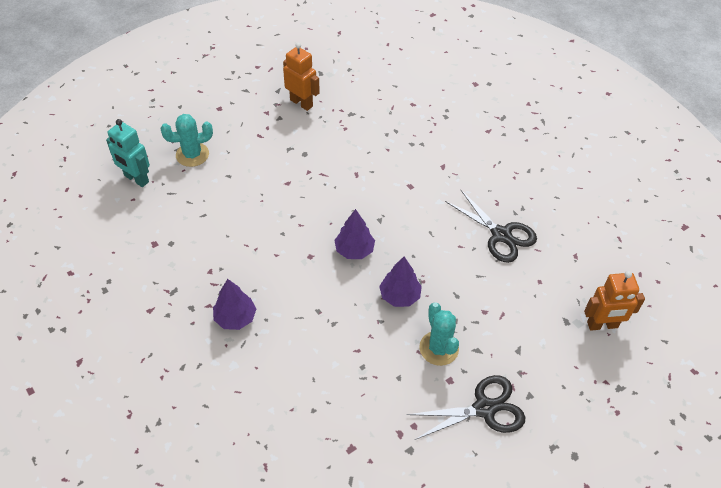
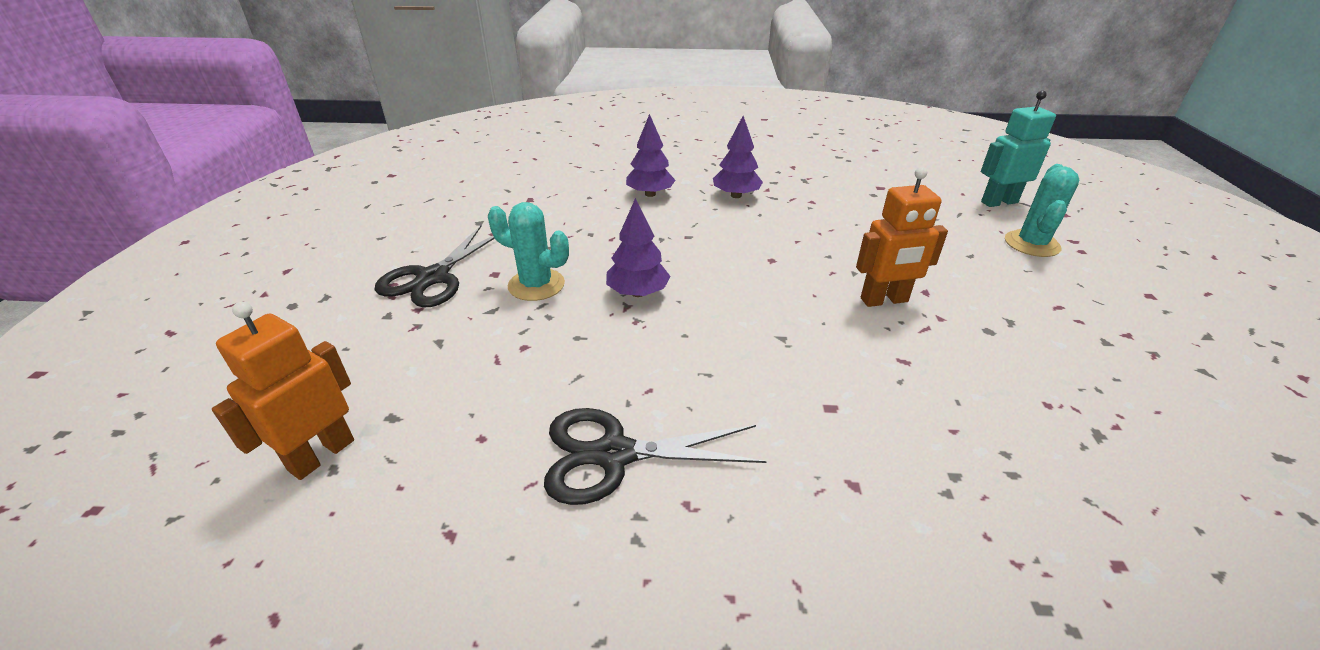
camera: 130 degrees right, 15 degrees down
(301, 103) = (1153, 383): orange robot -> orange robot (884, 300)
(354, 250) = (747, 292): purple tree -> purple tree (650, 194)

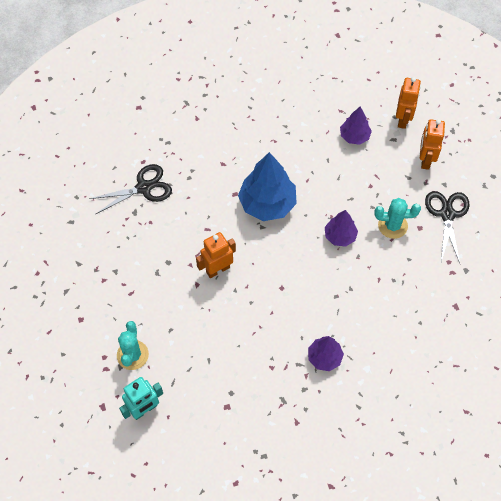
camera: 160 degrees right, 25 degrees up
(374, 359) = (425, 160): none -> orange robot
(614, 455) = (306, 149): black scissors -> black scissors (144, 188)
(650, 194) = (382, 340): purple tree -> purple tree (354, 136)
(758, 370) = (267, 203): none -> blue tree

